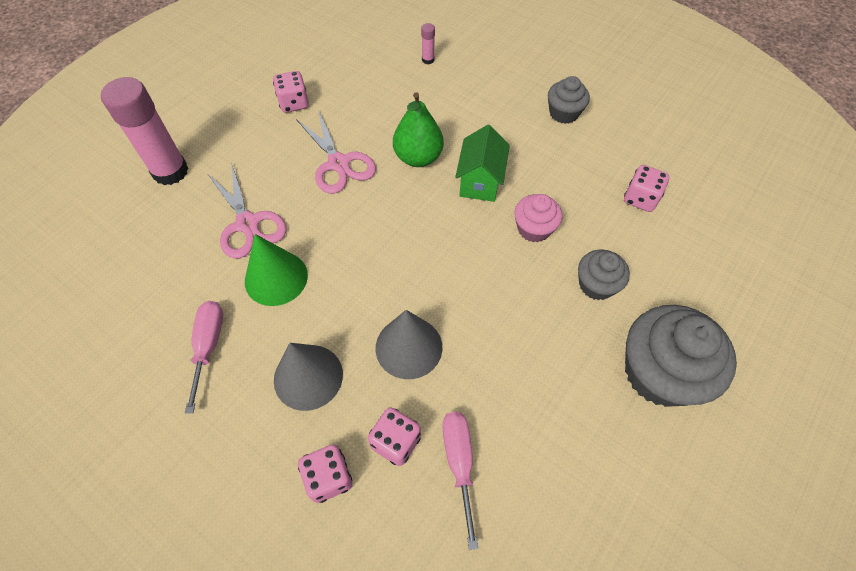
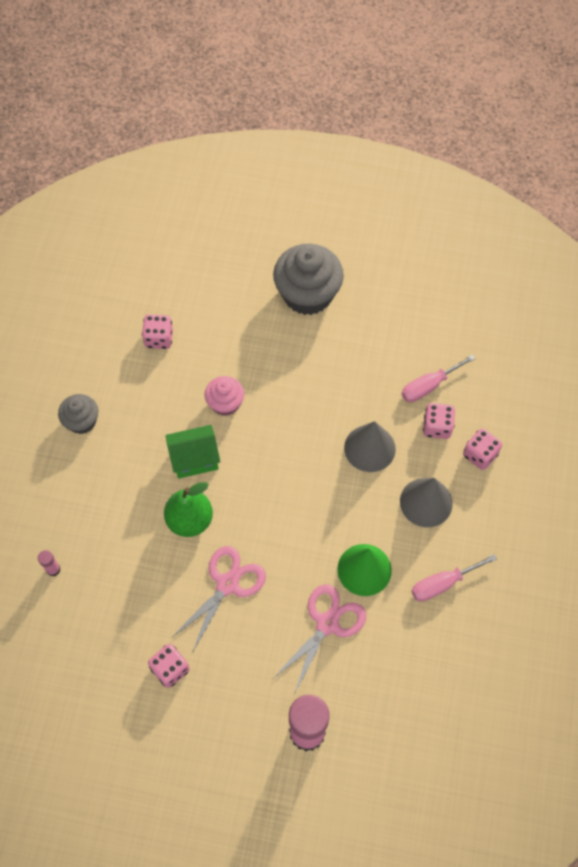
camera: 115 degrees left, 5 degrees up
(596, 285) = (257, 347): grey cupcake -> none

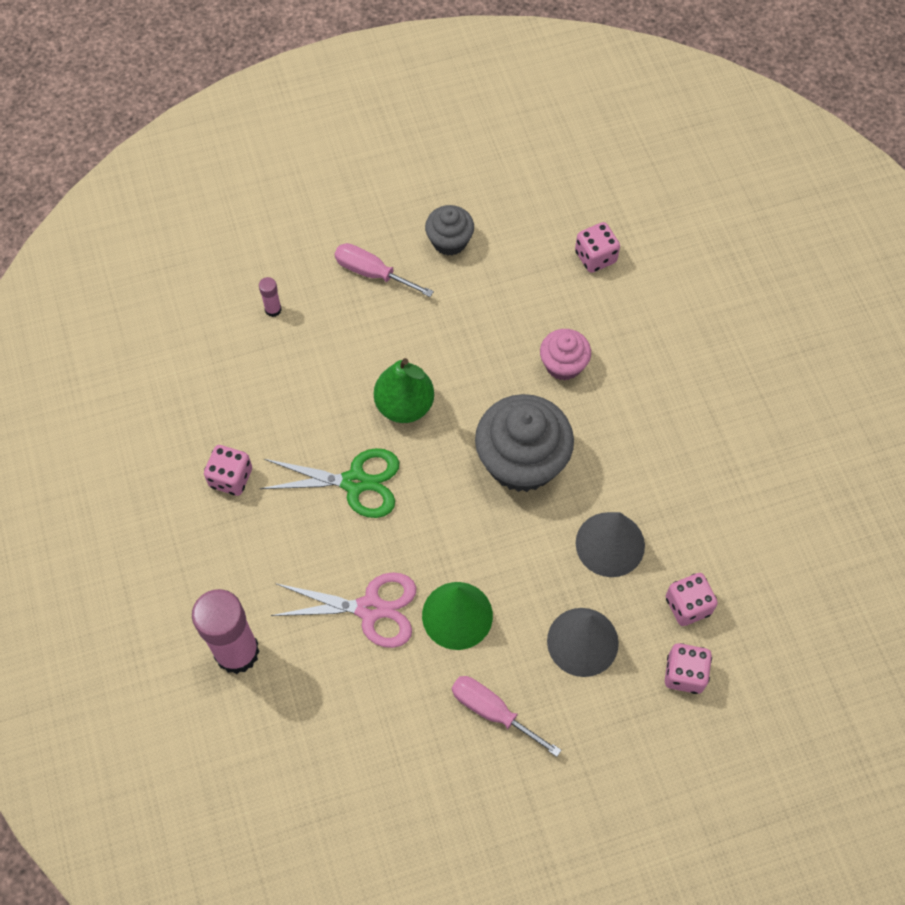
camera: 60 degrees right, 0 degrees up
(195, 459) = (477, 371): green house -> none
(227, 584) = (355, 482): pink scissors -> green scissors
(307, 294) = (760, 374): grey cupcake -> grey cupcake (522, 461)
(429, 386) = (735, 569): pink screwdriver -> pink screwdriver (372, 273)

